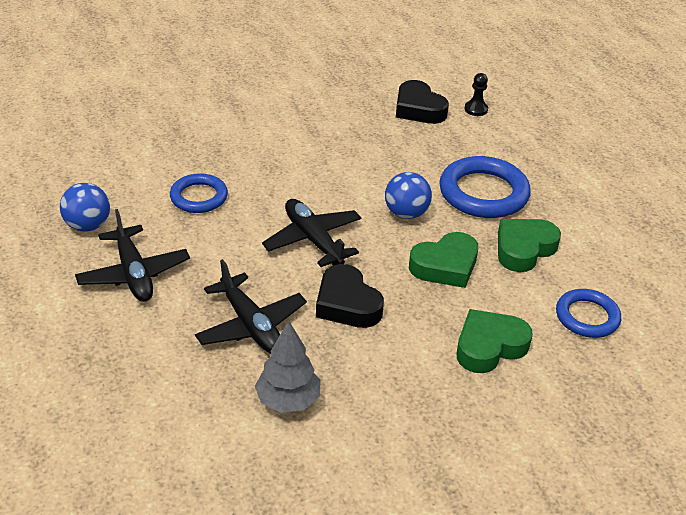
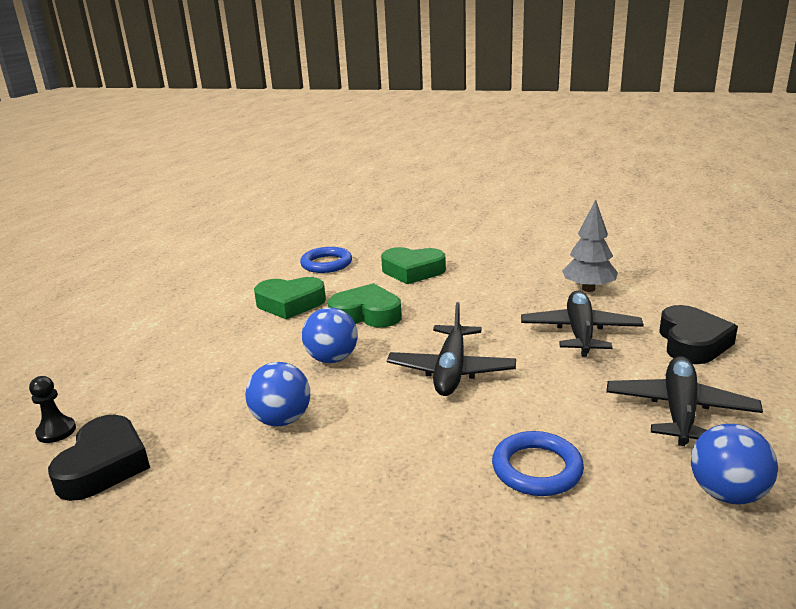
camera: 135 degrees left, 15 degrees down
(347, 304) = (480, 319): black heart -> black heart (692, 342)
(371, 163) = (282, 420): none -> blue ball
(483, 193) = (237, 348): blue ring -> none

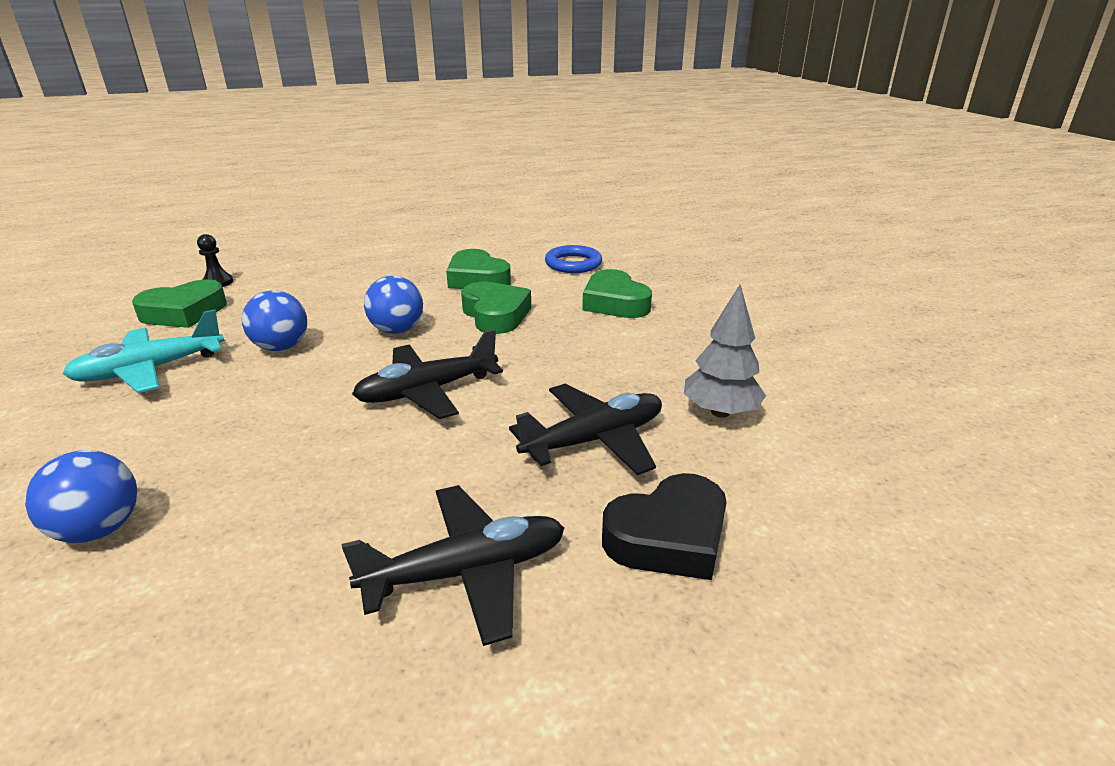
camera: 50 degrees right, 5 degrees up
(104, 465) = (184, 312): black heart -> green heart
(221, 506) = (150, 370): none -> turquoise plane
(537, 469) = (272, 500): blue ring -> none
(727, 493) = (289, 664): blue ball -> blue ball (99, 529)

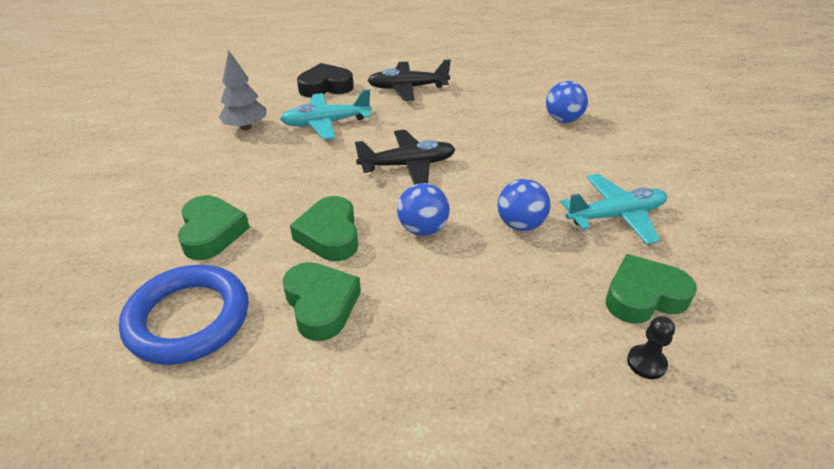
camera: 165 degrees left, 10 degrees up
(573, 264) = (188, 319): blue ring -> blue ring, size x1.61
(594, 440) = (326, 123): black plane -> turquoise plane

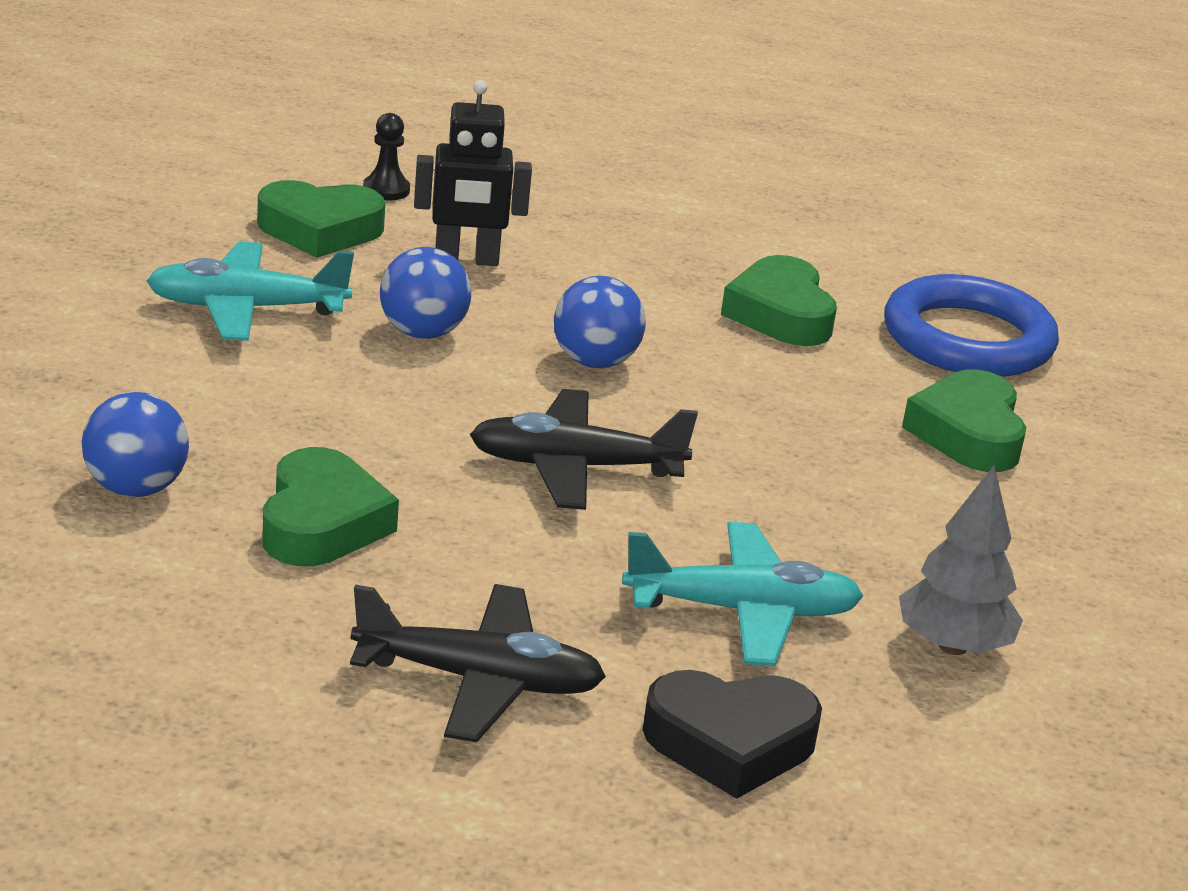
camera: 170 degrees left, 10 degrees down
(330, 235) = (758, 387): green heart -> green heart (322, 523)
(538, 295) = (466, 260): none -> black robot

